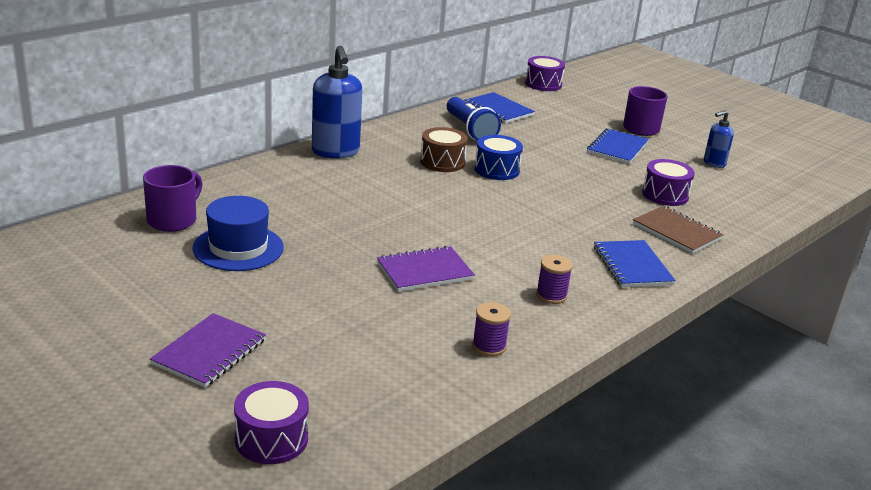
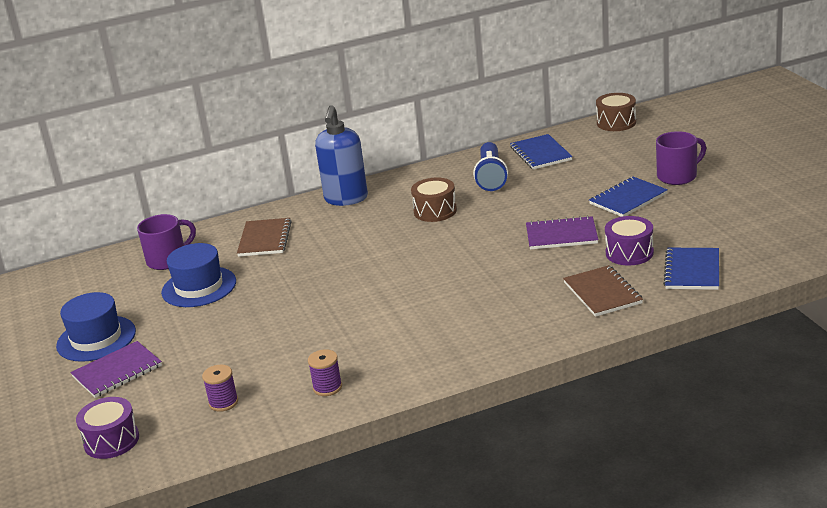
camera: 30 degrees right, 0 degrees up
(148, 315) = (96, 339): none -> blue hat
(276, 194) = (264, 239): none -> brown notebook
(424, 271) = (330, 317): purple notebook -> purple notebook (561, 235)
(496, 170) = (480, 220): blue drum -> none
(543, 84) = (616, 123): purple drum -> brown drum
(551, 295) = (420, 347): purple spool -> purple spool (223, 402)
(632, 266) = (523, 325): blue notebook -> blue notebook (692, 271)
(714, 163) = (721, 219): blue soap dispenser -> none

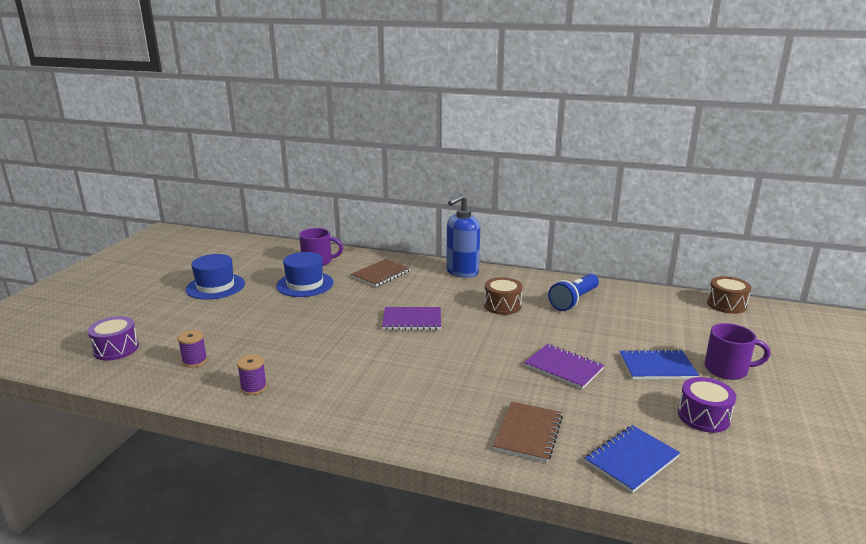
camera: 35 degrees right, 5 degrees down
(117, 371) = (190, 310): purple notebook -> purple notebook (412, 320)
(540, 154) = (633, 301): blue notebook -> none
(629, 253) = (597, 412): purple drum -> purple drum (703, 416)

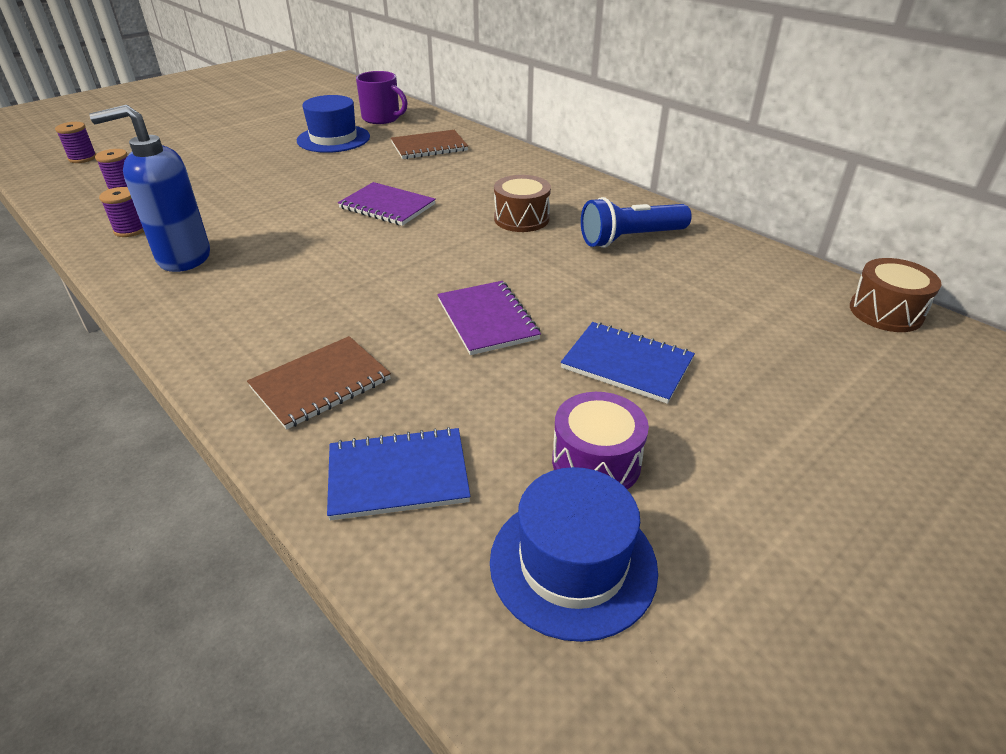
camera: 30 degrees right, 15 degrees up
(116, 349) = (83, 158): purple drum -> purple spool
(215, 286) = (247, 121): blue hat -> blue hat (573, 564)
(462, 272) = (529, 166): blue soap dispenser -> blue soap dispenser (183, 258)
(727, 370) = (741, 409): purple mug -> none

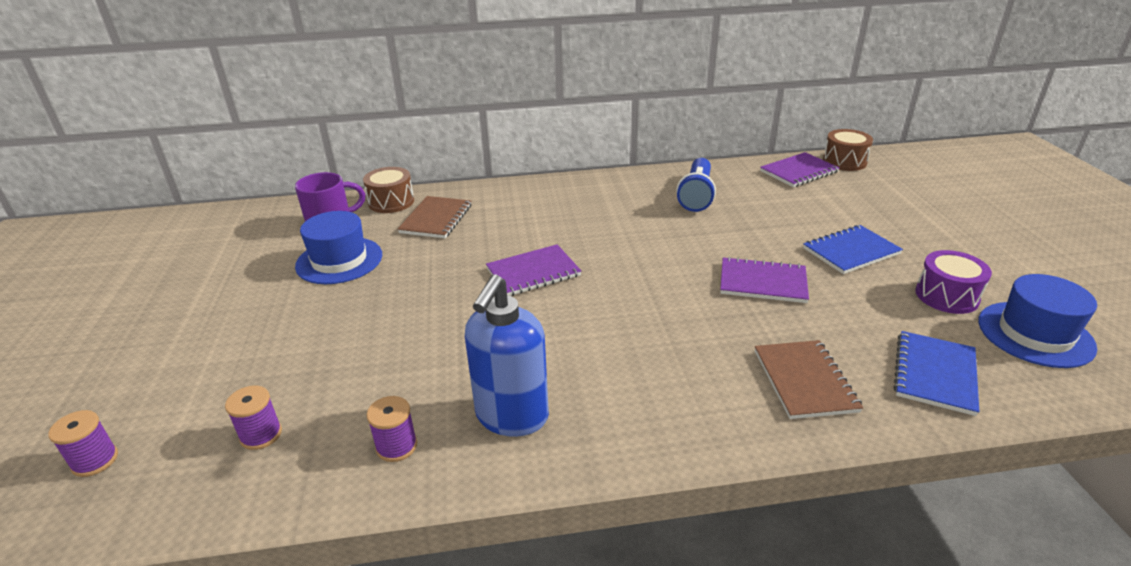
camera: 55 degrees left, 5 degrees down
(521, 219) = (624, 222): brown drum -> brown drum (391, 202)
(794, 285) = (798, 172): none -> purple notebook

